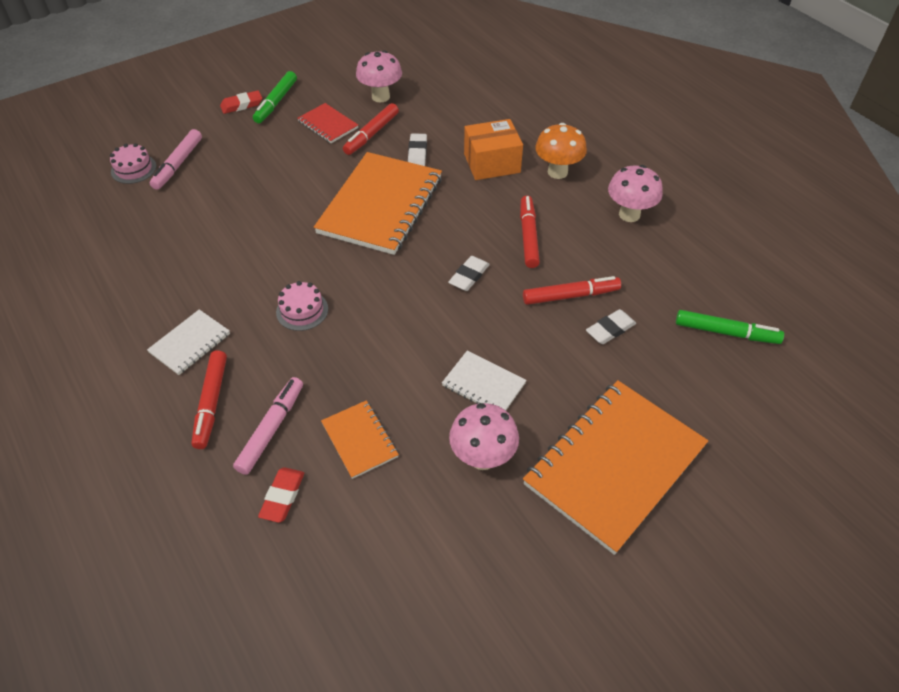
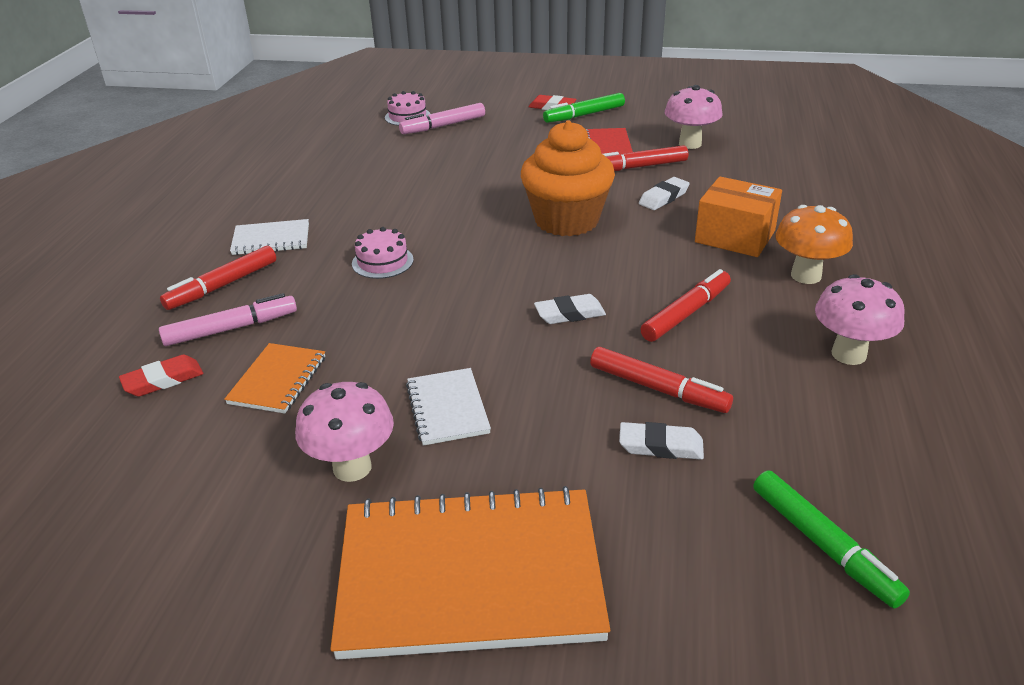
camera: 45 degrees right, 15 degrees down
(380, 205) = (566, 220): orange notebook -> orange cupcake

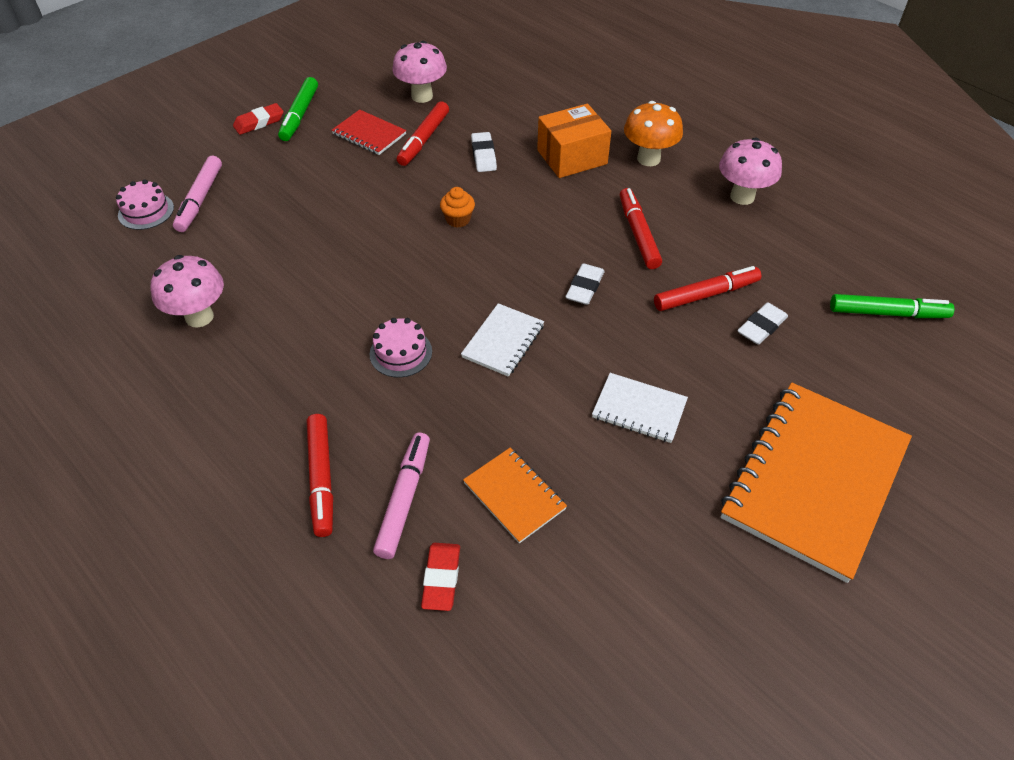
camera: 55 degrees left, 15 degrees up
(271, 239) = (274, 410): white notebook -> white notebook (503, 341)
(352, 467) = (663, 494): pink mushroom -> pink mushroom (199, 317)
(566, 220) = (458, 219): orange cupcake -> orange cupcake, size x0.40

